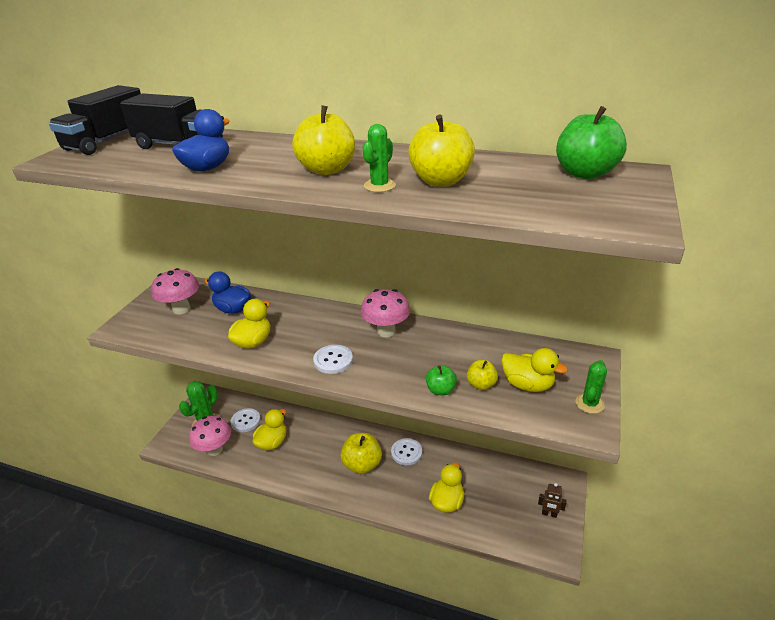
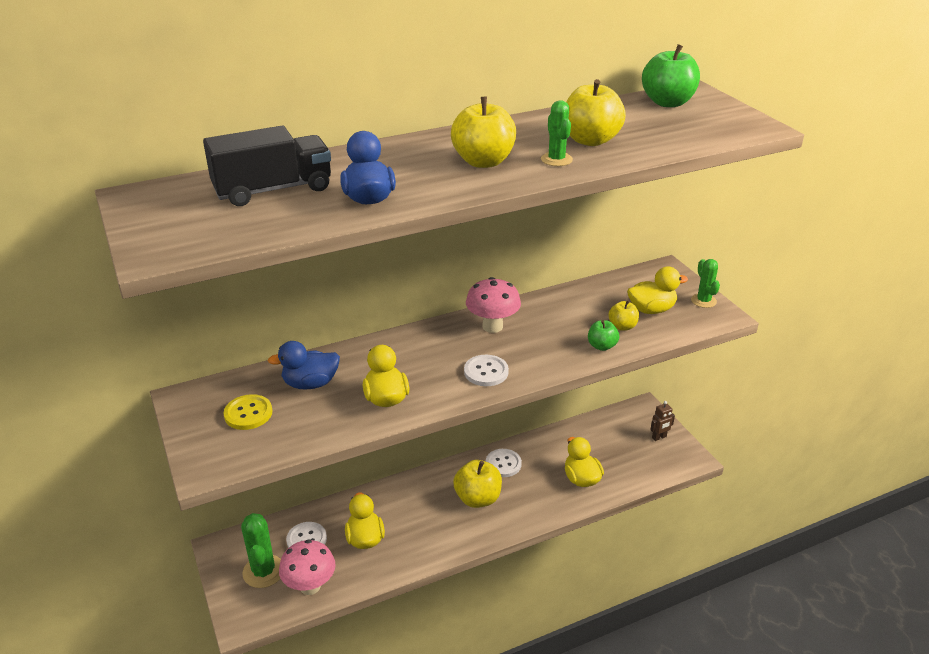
camera: 45 degrees left, 0 degrees up
(107, 141) = (164, 215): black truck -> none
(181, 309) = (248, 413): pink mushroom -> yellow button

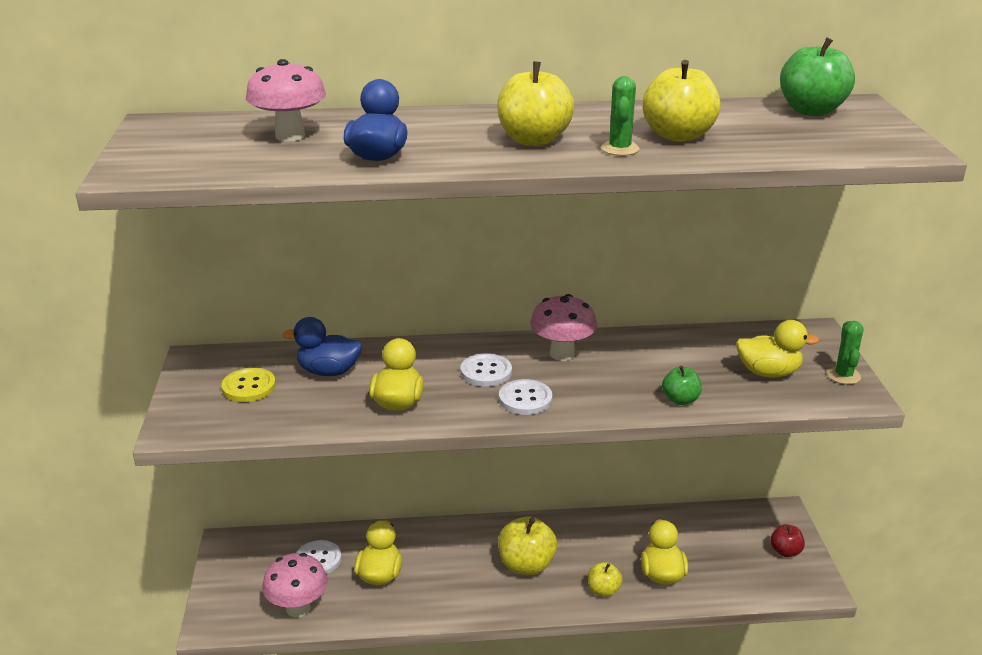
camera: 20 degrees right, 5 degrees down
(263, 571) = (258, 580): green cactus -> none
(273, 190) = (290, 136): black truck -> pink mushroom
(503, 464) = (575, 535): white button -> white button (486, 372)
(622, 326) = (719, 384): yellow apple -> yellow apple (603, 590)
(659, 437) = (785, 551): brown robot -> red apple

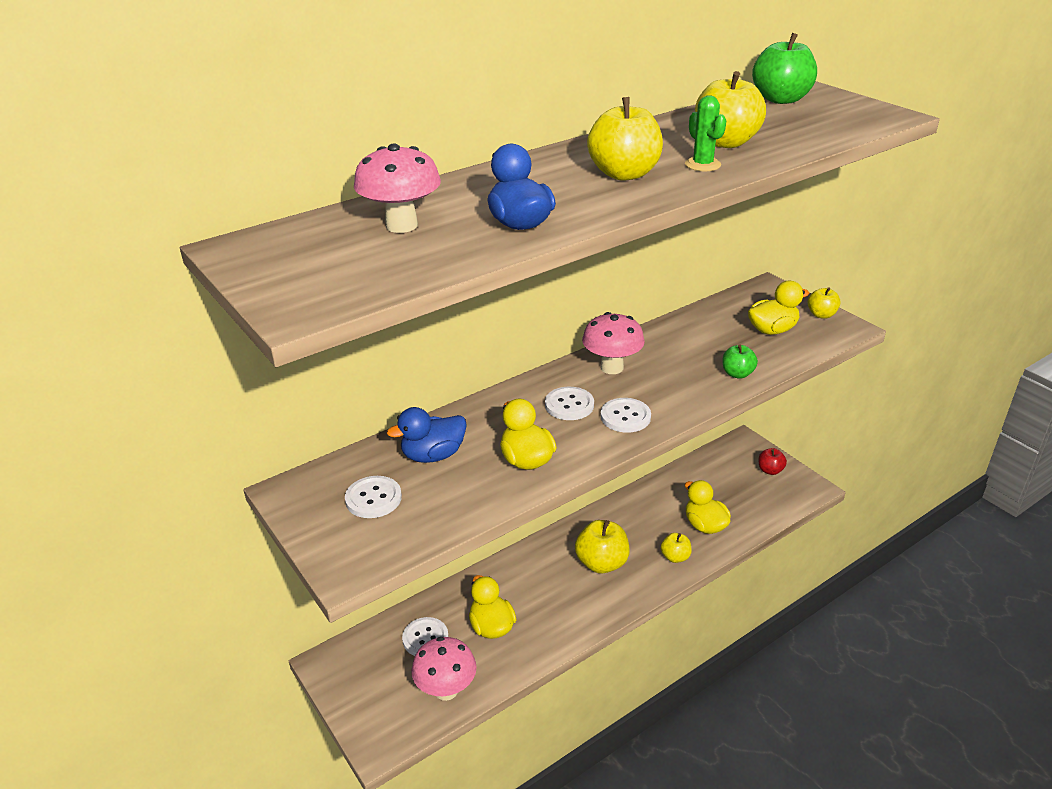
camera: 30 degrees left, 5 degrees up
(249, 387) = (373, 498): yellow button -> white button
(843, 375) = (821, 315): green cactus -> yellow apple

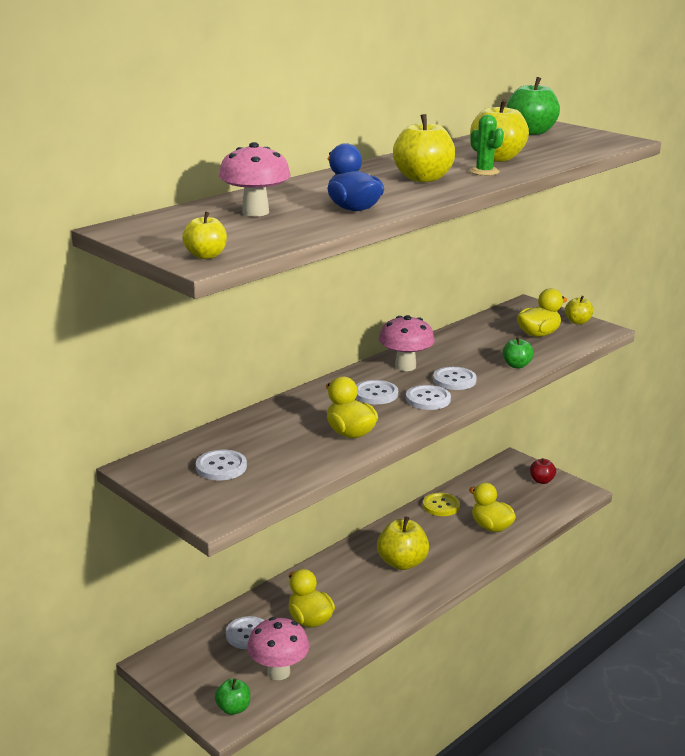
camera: 10 degrees left, 10 degrees down
(390, 731) = (233, 708): none -> green apple
(433, 455) = (264, 435): blue duck -> none
(656, 494) = (441, 506): none -> yellow button
(662, 391) = (454, 380): none -> white button
(675, 557) = (469, 553): yellow apple -> yellow apple (206, 256)

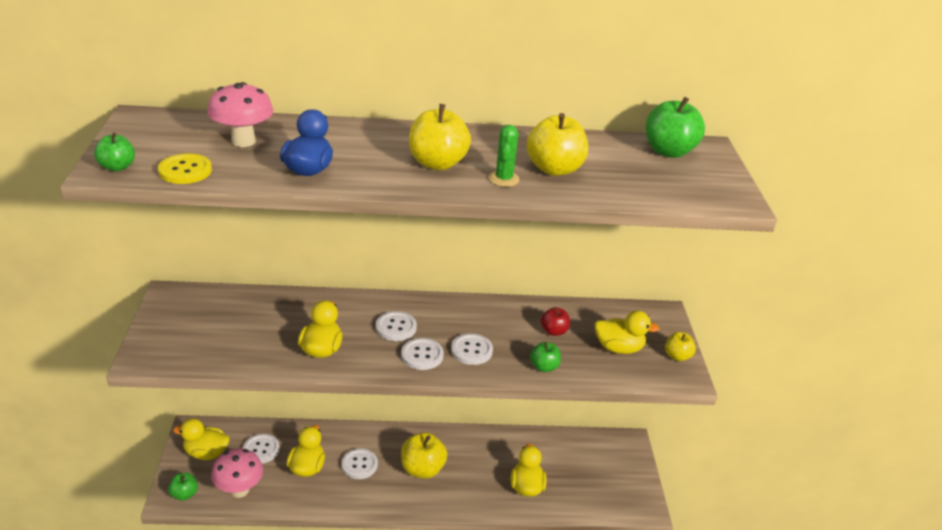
camera: 40 degrees right, 10 degrees up
(200, 669) = (206, 453): none -> yellow duck
(206, 256) = (117, 167): yellow apple -> green apple
(221, 467) = (206, 324): white button -> white button (359, 465)
(405, 366) = (459, 316): pink mushroom -> none
(441, 506) = (516, 443): yellow button -> yellow button (185, 171)
(541, 481) = (626, 475): red apple -> red apple (554, 331)

